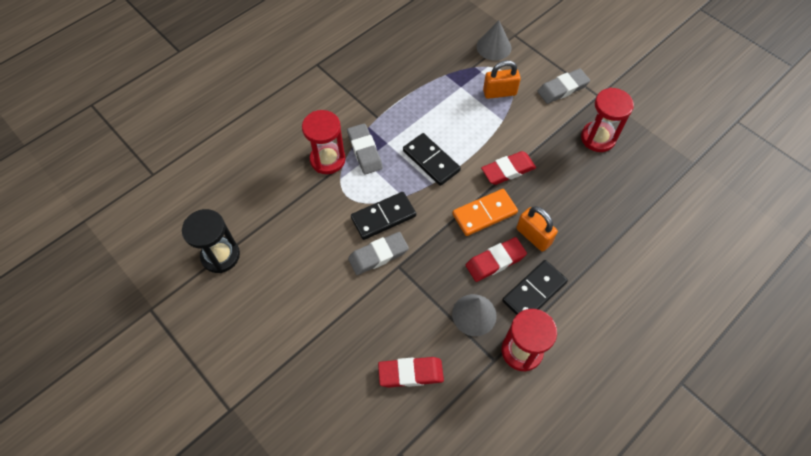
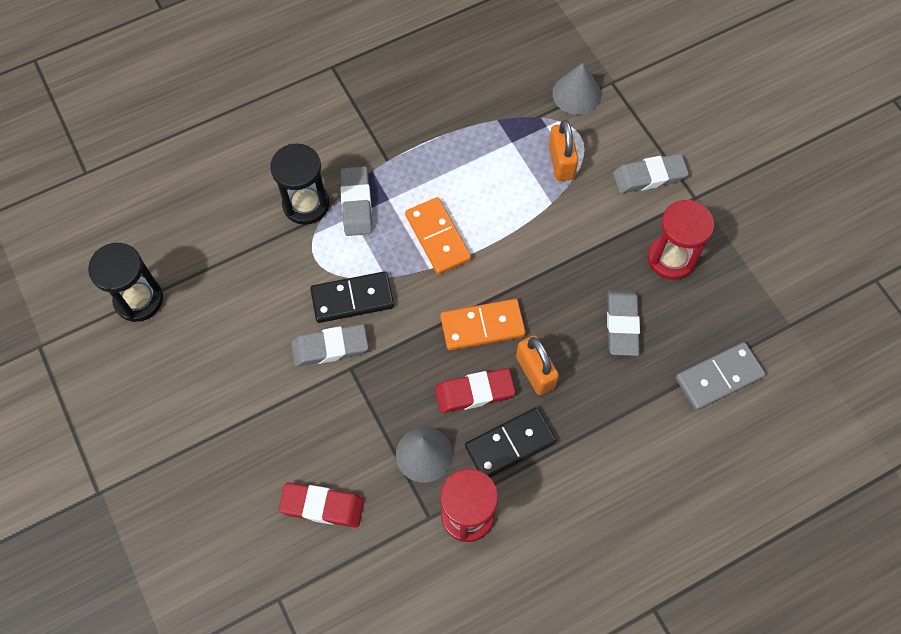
camera: 15 degrees right, 5 degrees up
(327, 159) = (306, 204): red hourglass -> black hourglass
(431, 161) = (438, 237): black domino -> orange domino
(499, 92) = (561, 162): orange padlock -> orange padlock turned 75 degrees clockwise
(508, 170) = (534, 274): red eraser -> none
(581, 189) = (622, 324): none -> grey eraser
(661, 209) = (719, 377): none -> grey domino

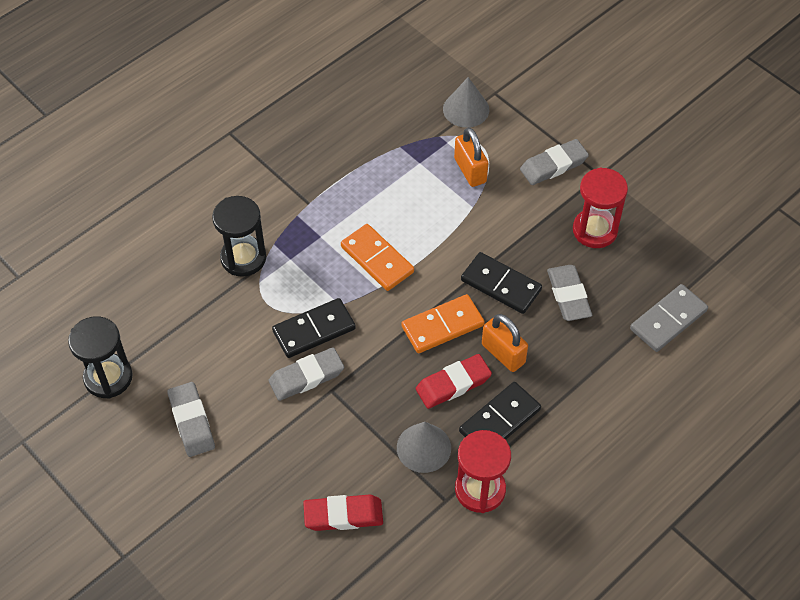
camera: 15 degrees left, 10 degrees down
(356, 204) = (291, 247): grey eraser -> grey eraser (191, 422)
(555, 296) = (500, 285): none -> black domino

